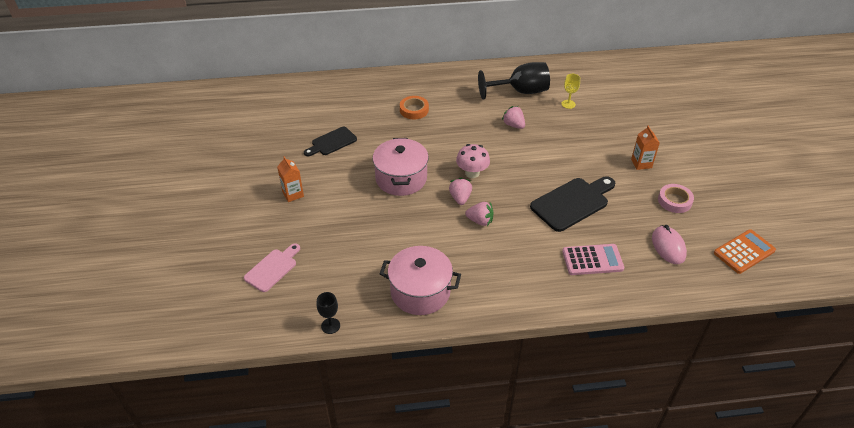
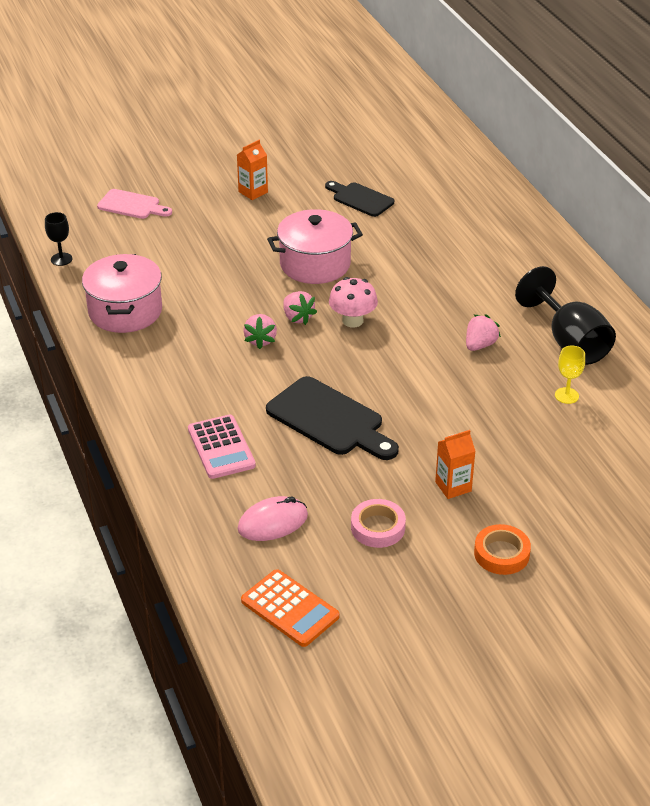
camera: 75 degrees right, 5 degrees down
(414, 110) = (464, 250): orange tape -> orange tape (501, 554)
(460, 198) = (297, 317): pink strawberry -> pink strawberry turned 75 degrees clockwise

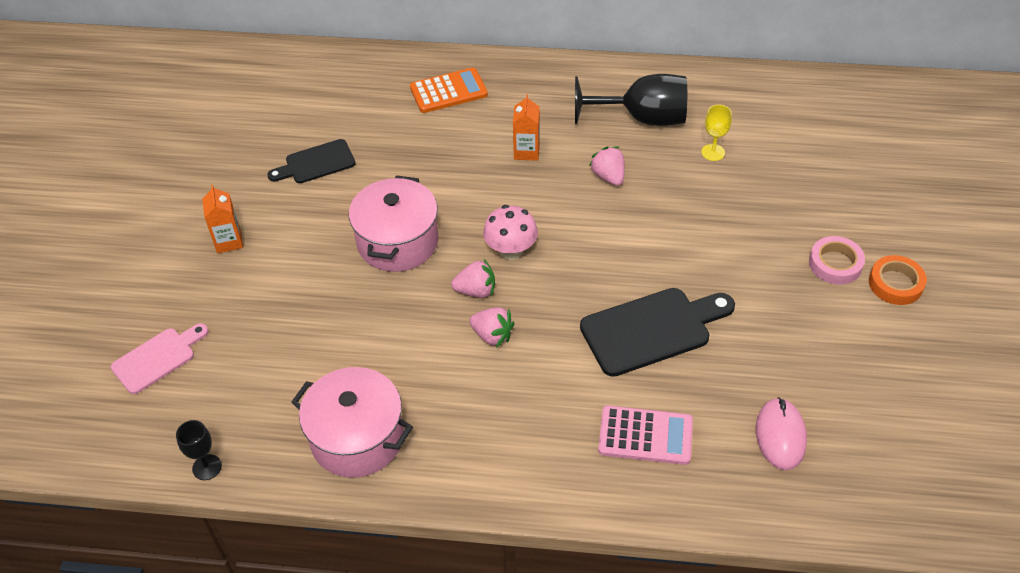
camera: 60 degrees left, 10 degrees up
(290, 609) = (907, 469): orange calculator -> orange calculator (448, 91)
(378, 527) = (824, 356): pink tape -> pink tape (835, 264)
(453, 486) = (794, 279): orange carton -> orange carton (526, 151)

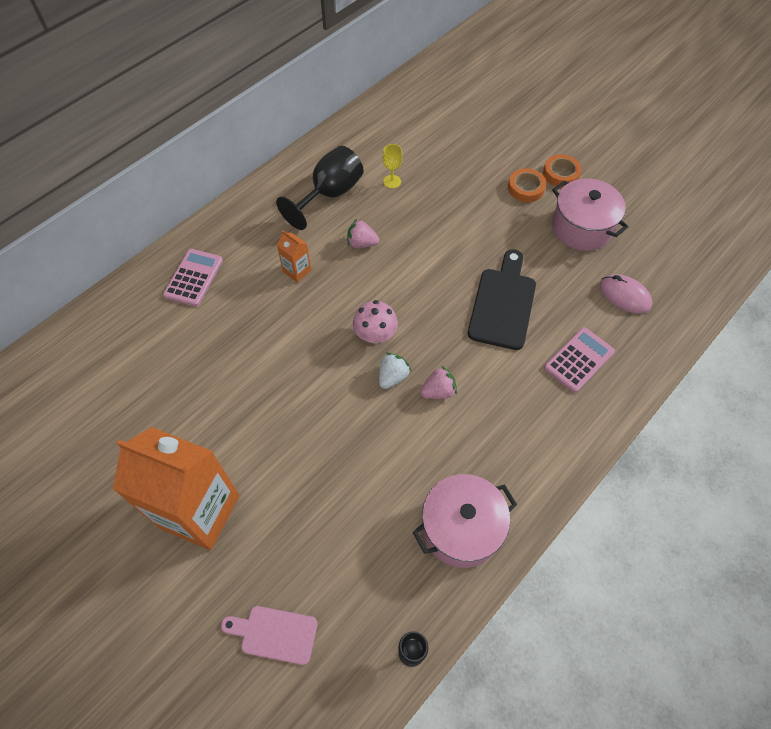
camera: 55 degrees left, 10 degrees up
(158, 358) = (274, 634): pink cutting board -> pink cutting board turned 75 degrees counterclockwise
(228, 241) = (199, 511): orange carton -> orange carton, size x2.42
(316, 163) = (178, 403): black cutting board -> none
(397, 242) = (306, 396): pink pot -> pink pot (581, 227)
(448, 91) = (194, 278): orange calculator -> pink calculator
(476, 291) = (392, 377): pink strawberry -> white strawberry
(835, 264) = (526, 188): pink tape -> orange tape

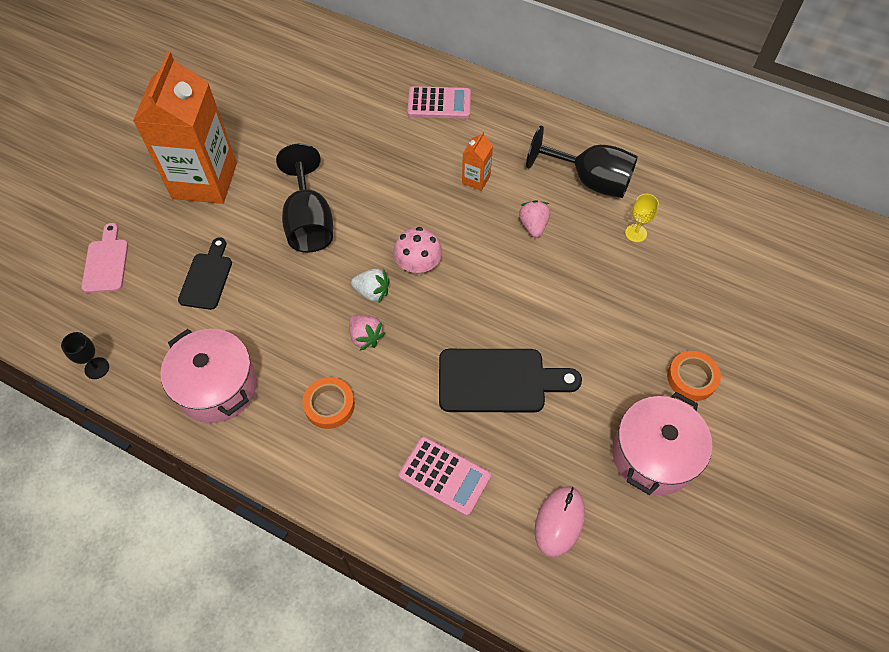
camera: 75 degrees right, 0 degrees up
(294, 416) = (309, 222): none -> black goblet
(330, 523) = (207, 277): none -> black cutting board
(561, 174) = (738, 417): orange tape -> orange tape (329, 405)

